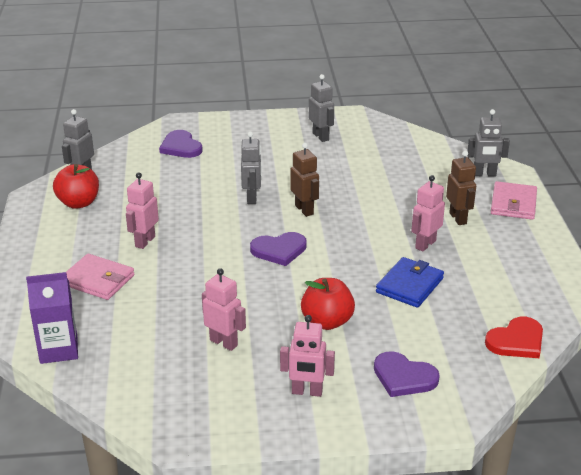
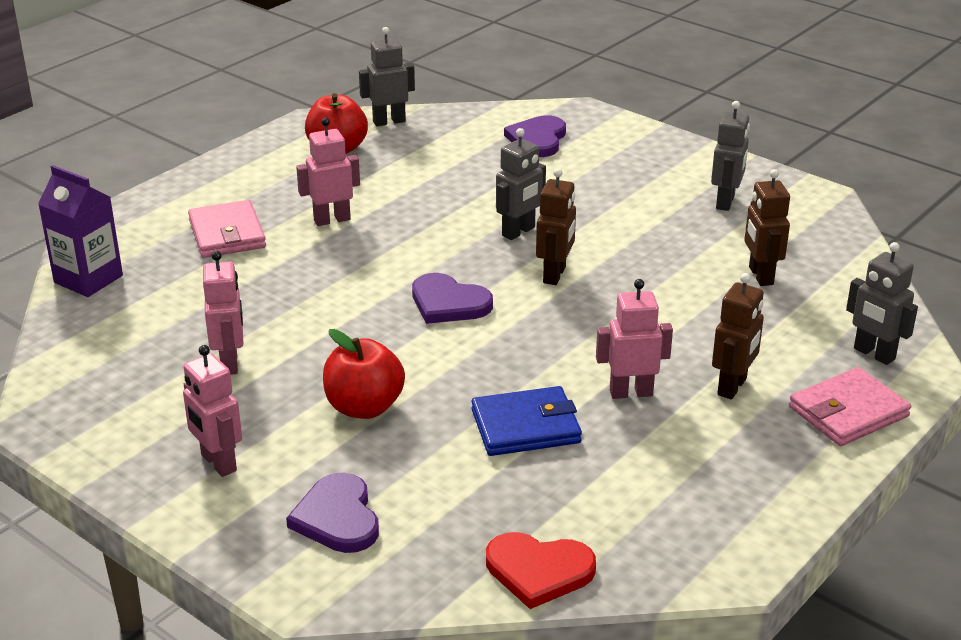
camera: 45 degrees right, 0 degrees up
(390, 163) = (760, 276): none -> brown robot

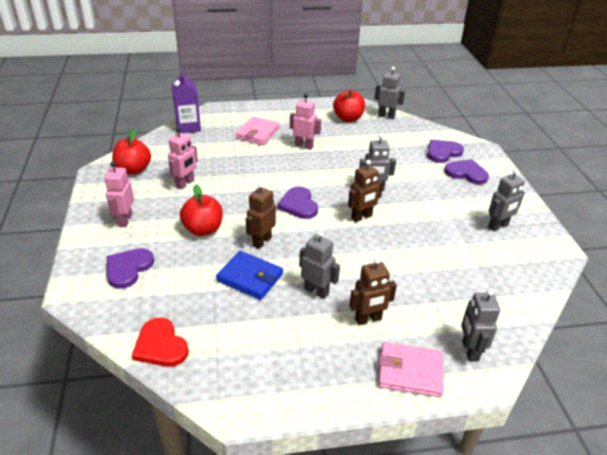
camera: 40 degrees right, 5 degrees up
(103, 388) = (133, 170): none -> red apple
(604, 153) = (466, 173): none -> purple heart
(631, 392) = (316, 291): pink robot -> grey robot
(760, 276) = (464, 273): brown robot -> brown robot (261, 241)

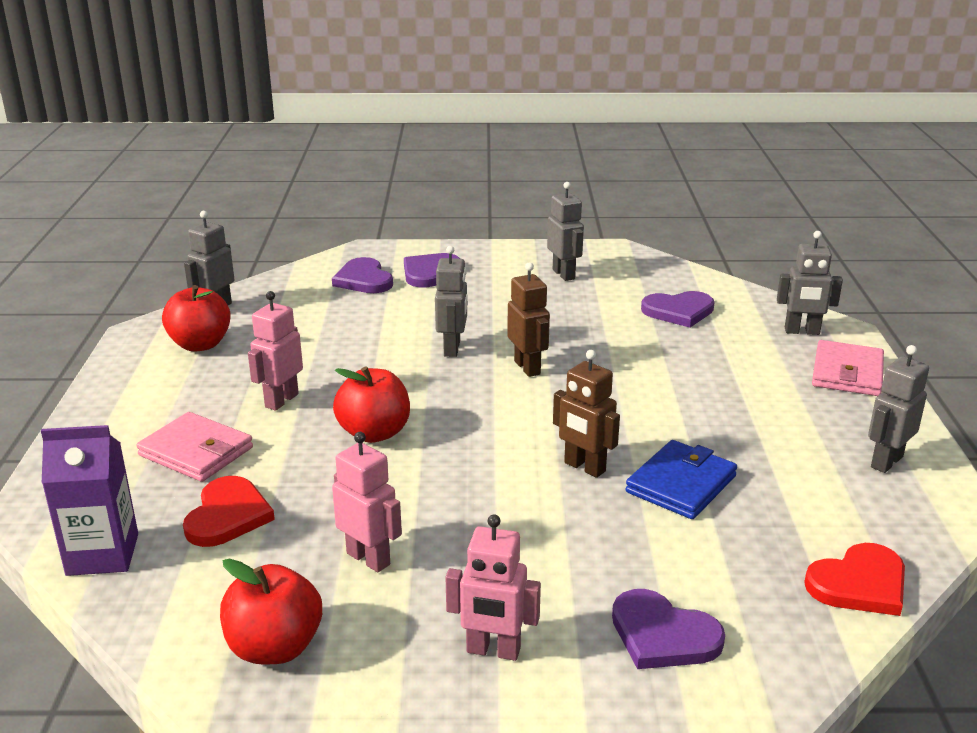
camera: 80 degrees left, 10 degrees down
(203, 229) = (542, 534): red apple -> red apple (374, 433)
(213, 147) = (228, 515): none -> red heart
(298, 205) = (481, 422): purple heart -> purple heart (678, 311)
(316, 291) = (708, 424): grey robot -> grey robot (886, 461)
(368, 319) = (761, 389): brown robot -> none

